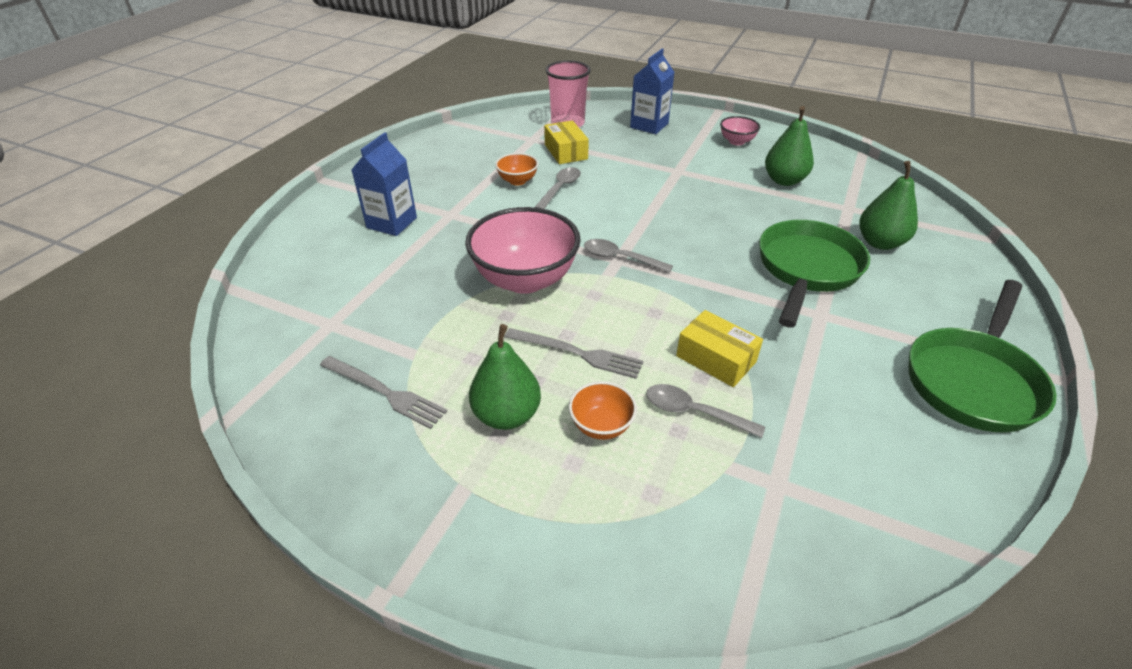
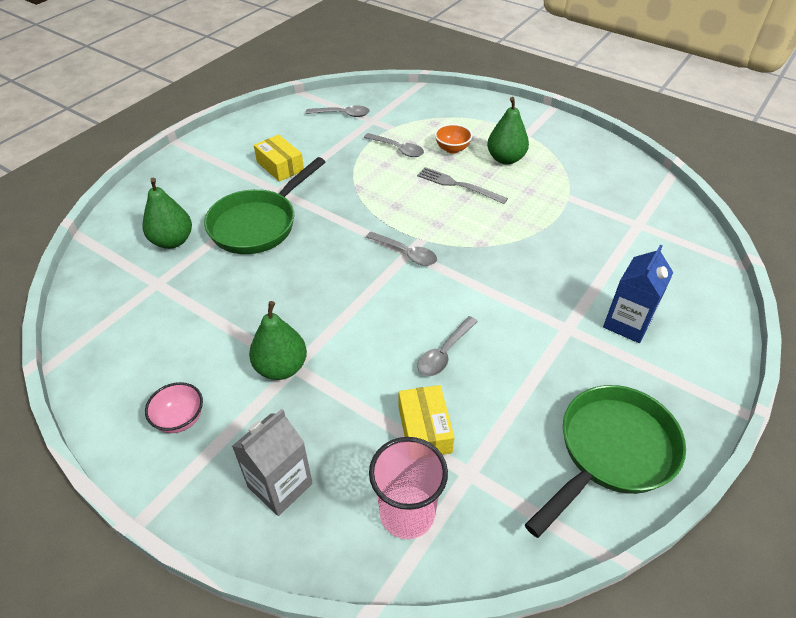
camera: 170 degrees left, 5 degrees up
(385, 392) = (581, 177): grey fork -> none
(517, 181) = (494, 374): orange bowl -> none
(525, 279) = (491, 243): pink bowl -> none
(649, 125) = (280, 485): blue carton -> grey carton
(716, 359) = (369, 172): yellow box -> yellow box (280, 166)
(784, 180) = (185, 331): green pear -> green pear (281, 367)
(844, 492) = (342, 114): none -> grey spoon
(973, 380) = (225, 146): green pan -> green pan (611, 452)

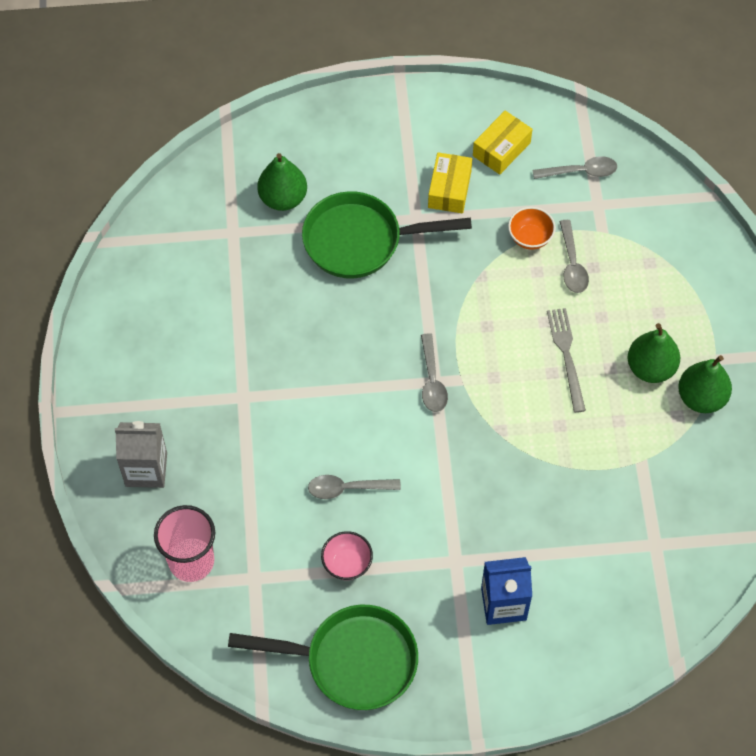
camera: 50 degrees right, 15 degrees up
(180, 419) = (139, 365): pink bowl -> pink bowl (347, 563)
(281, 367) = (234, 389): green pear -> green pear (701, 398)
(342, 114) = (580, 171): grey spoon -> grey spoon turned 60 degrees counterclockwise
(424, 429) = (265, 525): yellow box -> yellow box (501, 149)
(452, 149) = (620, 310): orange bowl -> orange bowl (530, 238)

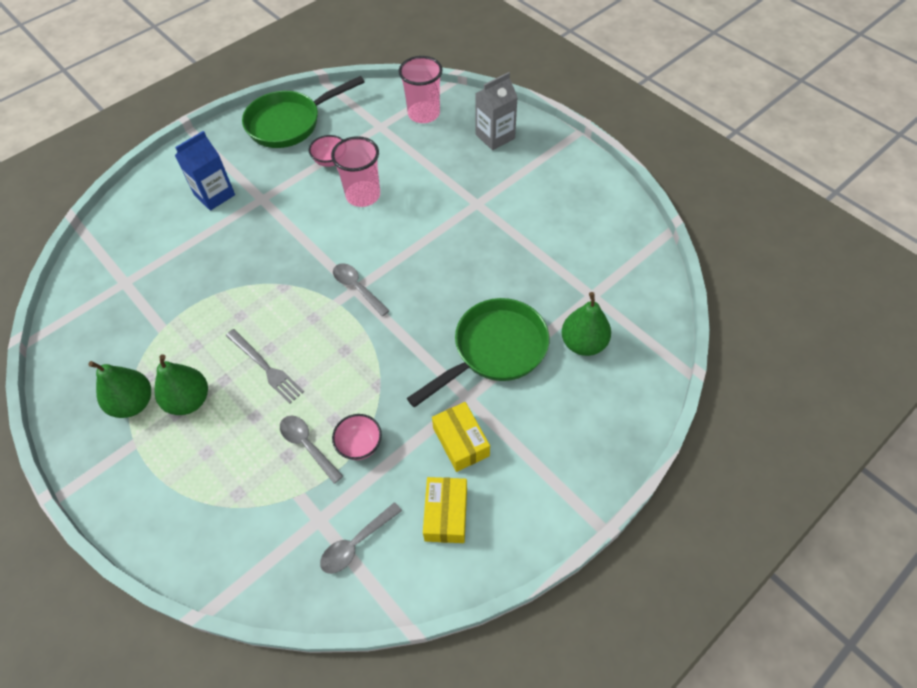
camera: 145 degrees right, 5 degrees down
(347, 488) = (363, 195): grey spoon -> pink cup
(530, 238) = (360, 445): orange bowl -> pink bowl

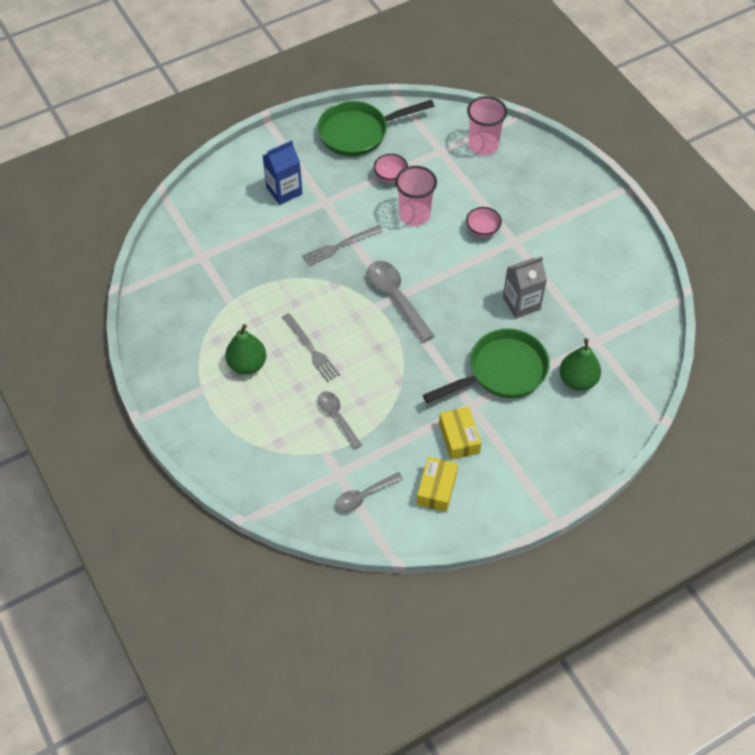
camera: 10 degrees right, 0 degrees up
(133, 403) = (203, 358): green pear -> none
(284, 243) = (340, 246): none -> grey fork
(357, 288) = (396, 297): grey spoon -> grey spoon, size x1.56
(360, 445) = (378, 425): pink bowl -> pink bowl (482, 230)
(495, 136) = (544, 180): grey carton -> grey carton (521, 303)

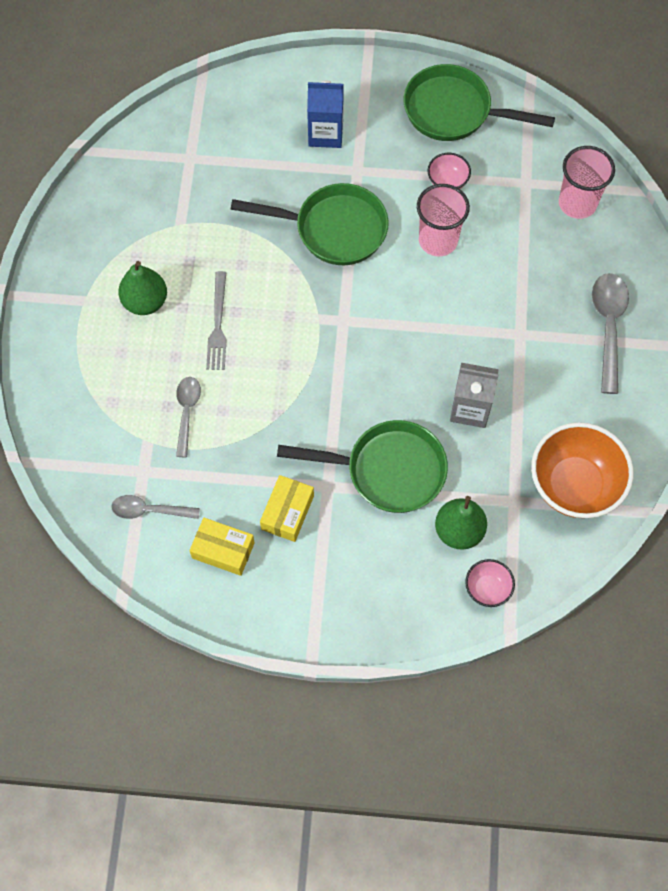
camera: 35 degrees right, 10 degrees up
(340, 246) = (333, 229): grey fork -> green pan
(396, 297) = (345, 321): grey spoon -> grey spoon (608, 326)
(436, 489) = (223, 550): yellow box -> yellow box turned 60 degrees clockwise
(482, 230) = (496, 301): pink bowl -> pink bowl (487, 589)
(623, 310) = (574, 485): none -> orange bowl

